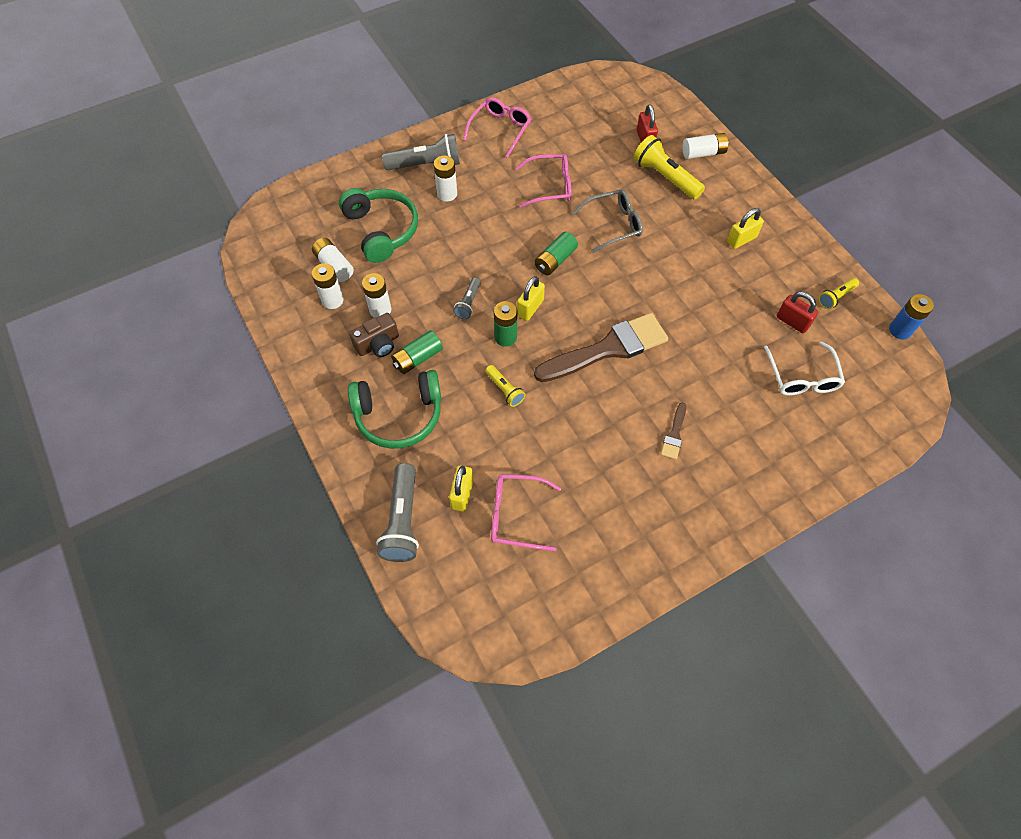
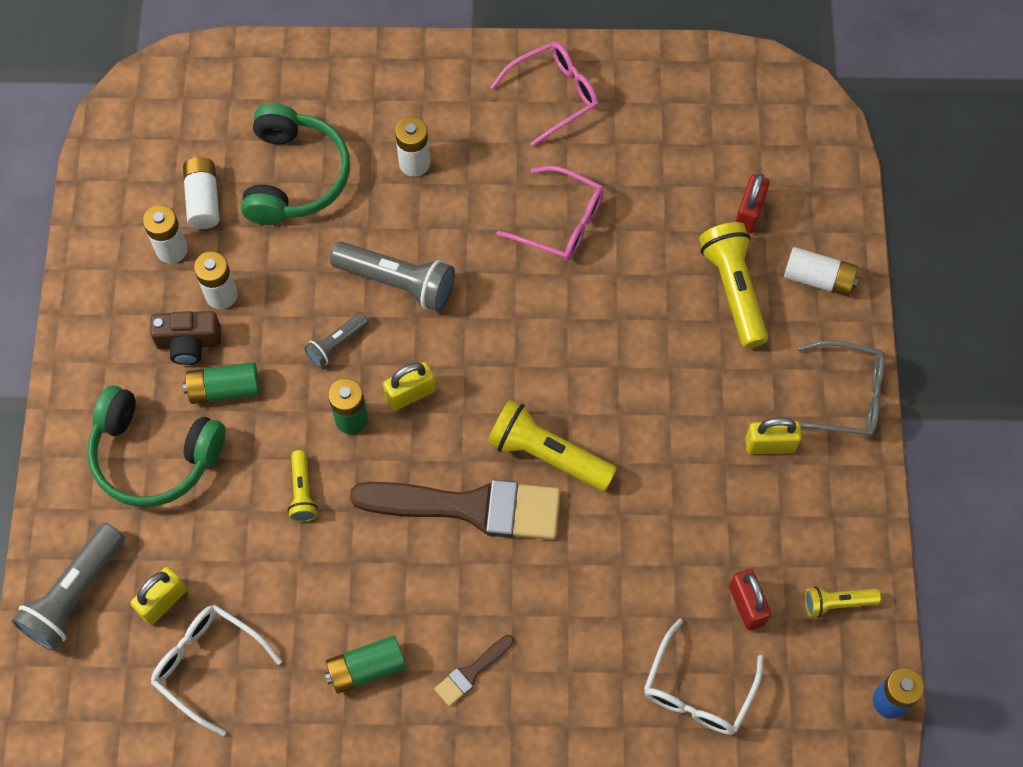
camera: 30 degrees right, 5 degrees up
(426, 165) = (415, 102): grey flashlight -> grey flashlight (397, 282)
(516, 515) = (208, 665): pink glasses -> white glasses
(555, 260) = (490, 341): green battery -> green battery (366, 668)
(613, 225) = (607, 327): grey glasses -> grey glasses (846, 396)
(629, 301) = (547, 454): none -> yellow flashlight

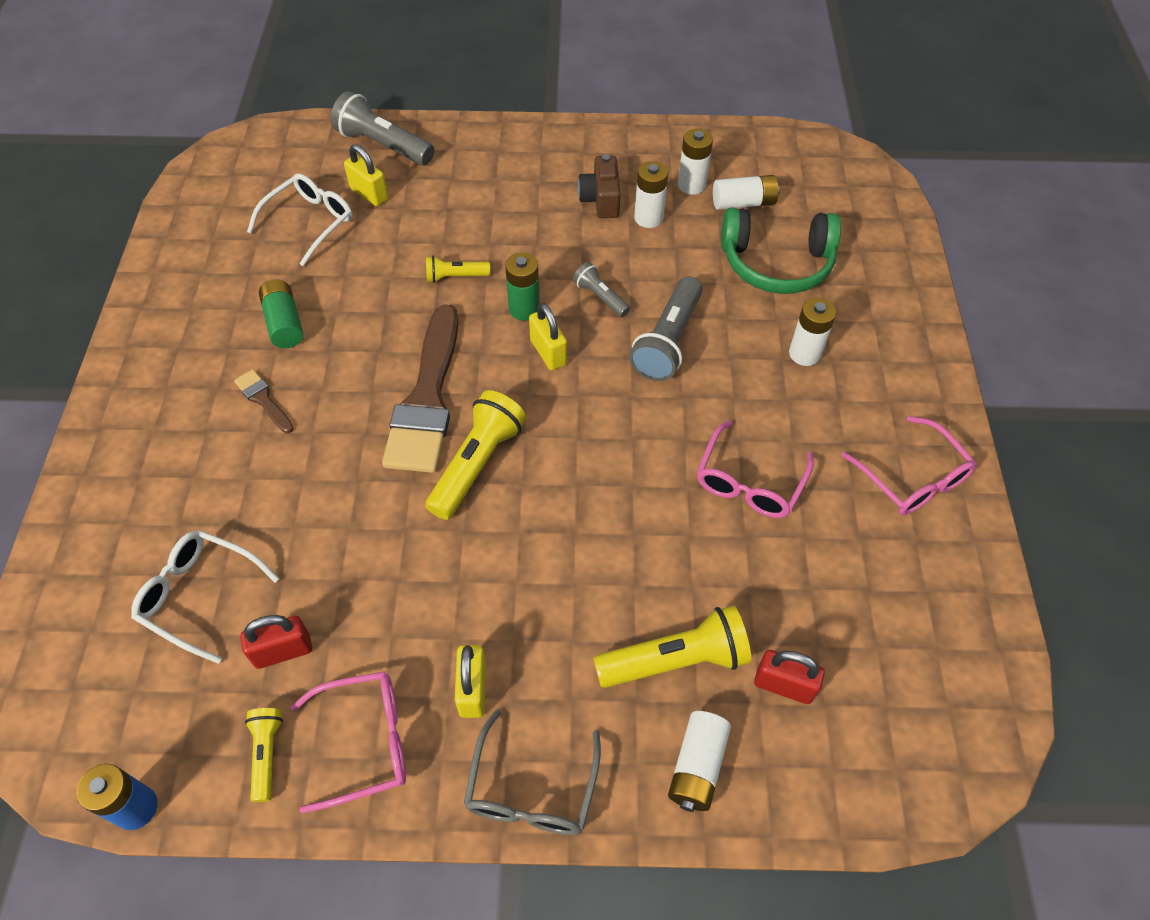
camera: 90 degrees right, 10 degrees down
(154, 455) = (498, 183): green headphones -> none
(224, 389) = (557, 223): green battery -> none
(820, 525) = (365, 742): none -> pink glasses

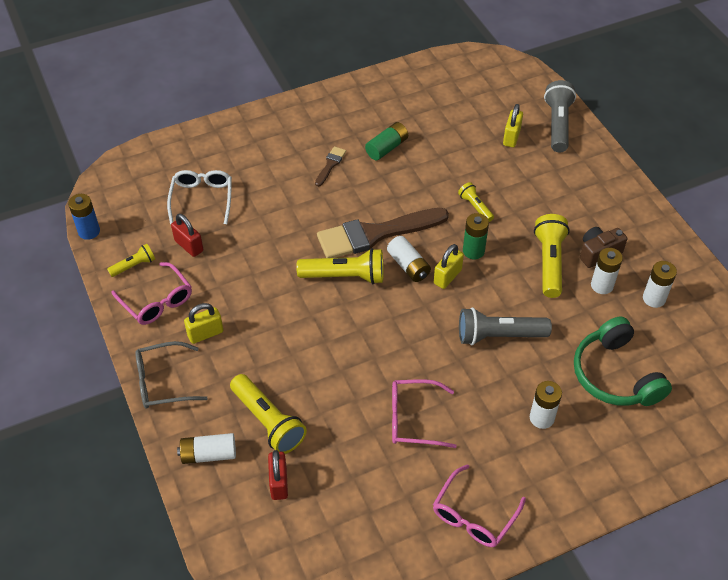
camera: 65 degrees right, 5 degrees down
(310, 222) = (468, 122): white glasses -> none
(588, 247) = (549, 262): none -> yellow flashlight
(600, 297) = (511, 286): grey flashlight -> none
(743, 203) = (661, 335): white battery -> white battery (408, 266)

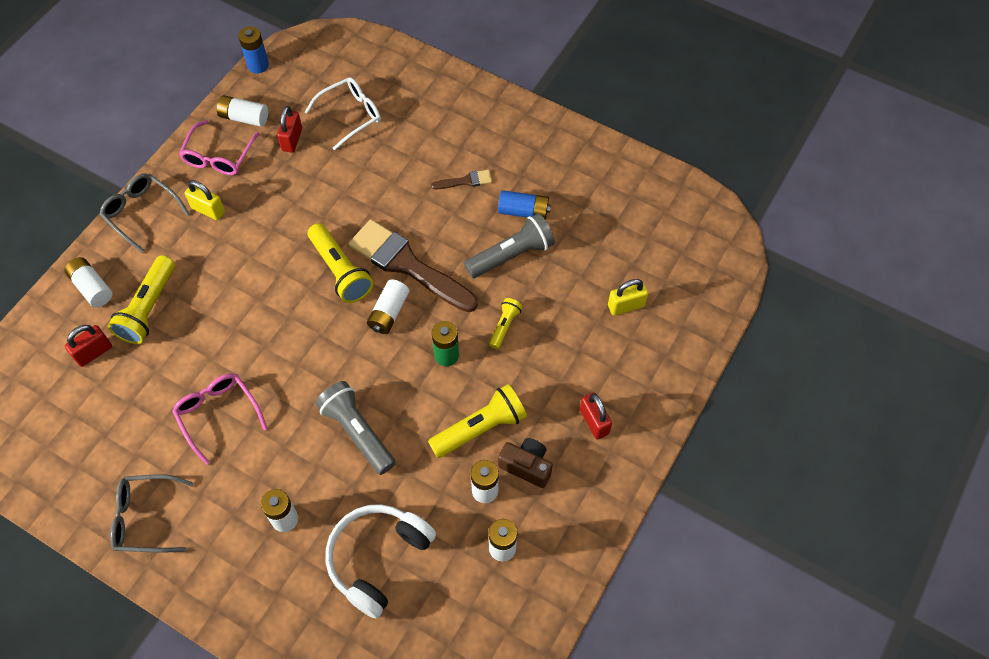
camera: 55 degrees right, 10 degrees up
(134, 266) = (244, 118): yellow flashlight -> white battery
(387, 148) = (523, 211): green battery -> blue battery
(447, 277) = (398, 351): yellow padlock -> none
(474, 515) = (146, 518): pink glasses -> grey glasses
(558, 125) = (680, 337): grey flashlight -> grey flashlight (511, 255)
(590, 200) = (594, 422): none -> red padlock
(615, 375) = (378, 559): green headphones -> white headphones

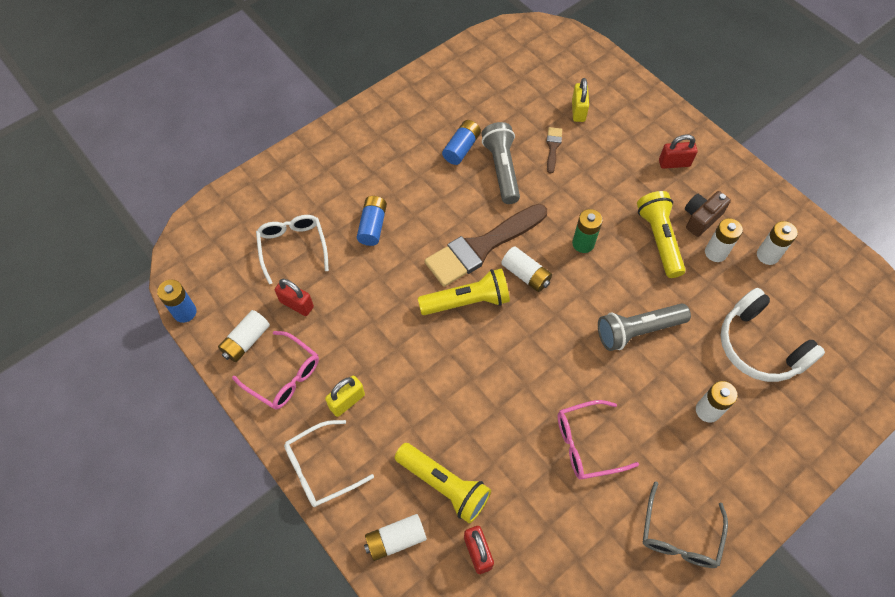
camera: 70 degrees left, 0 degrees up
(141, 213) = (321, 468): grey glasses -> white glasses
(397, 167) = (372, 226): none -> blue battery
(465, 181) = (411, 179): brown brush -> brown brush (553, 147)
(504, 326) = (569, 194): yellow flashlight -> none

